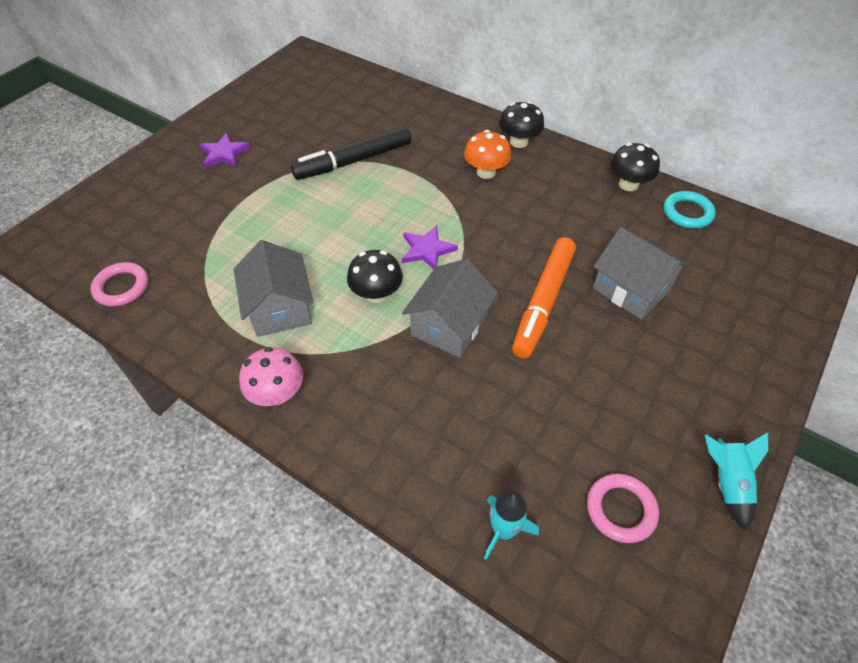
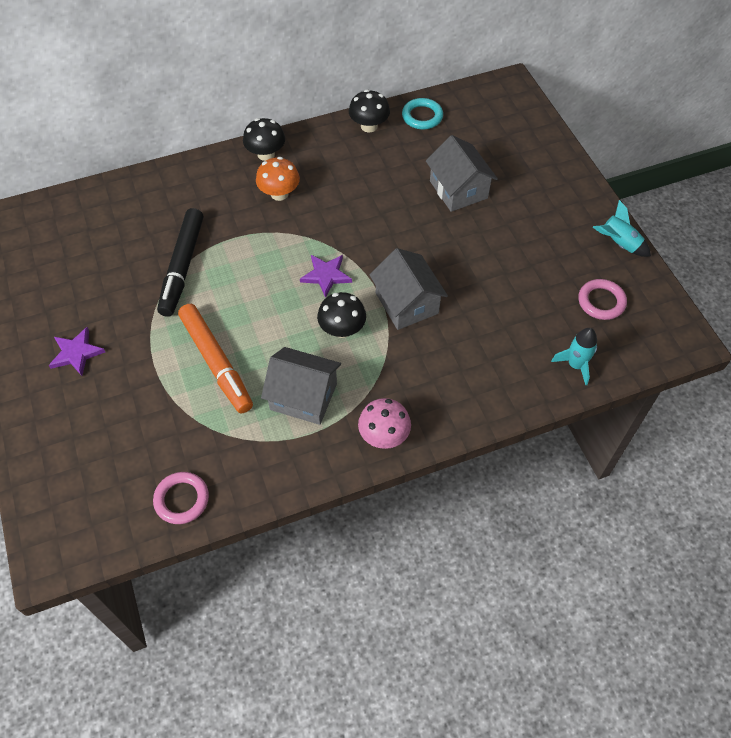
camera: 55 degrees left, 5 degrees up
(543, 302) = (430, 241): orange marker -> orange marker (216, 362)
(631, 289) = (458, 189): grey house -> grey house turned 75 degrees clockwise

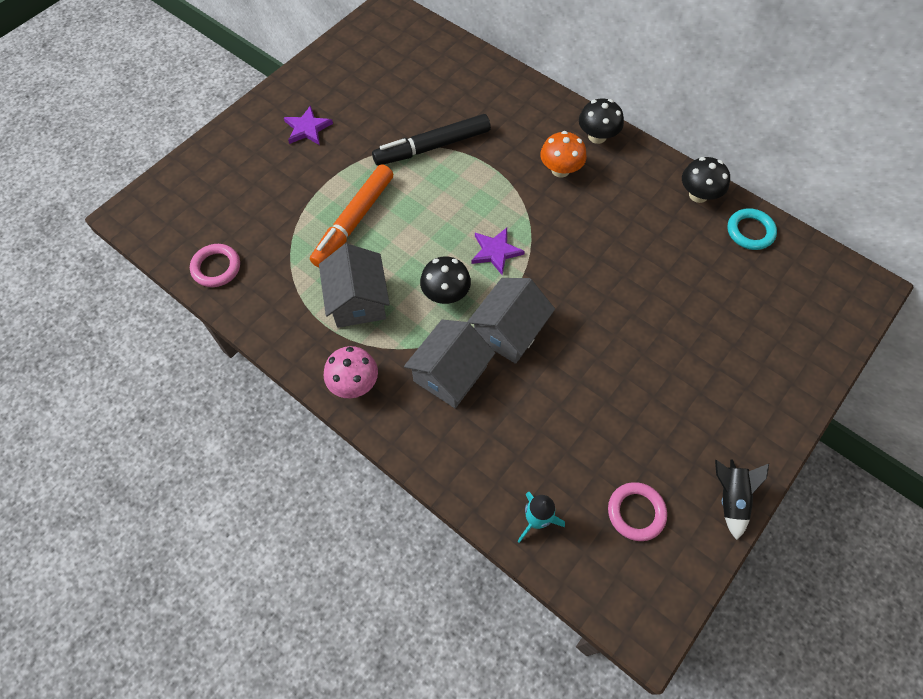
camera: 60 degrees right, 5 degrees up
(458, 189) = (681, 308): grey house -> grey house (450, 374)
(619, 244) = (730, 498): turquoise rocket -> black rocket

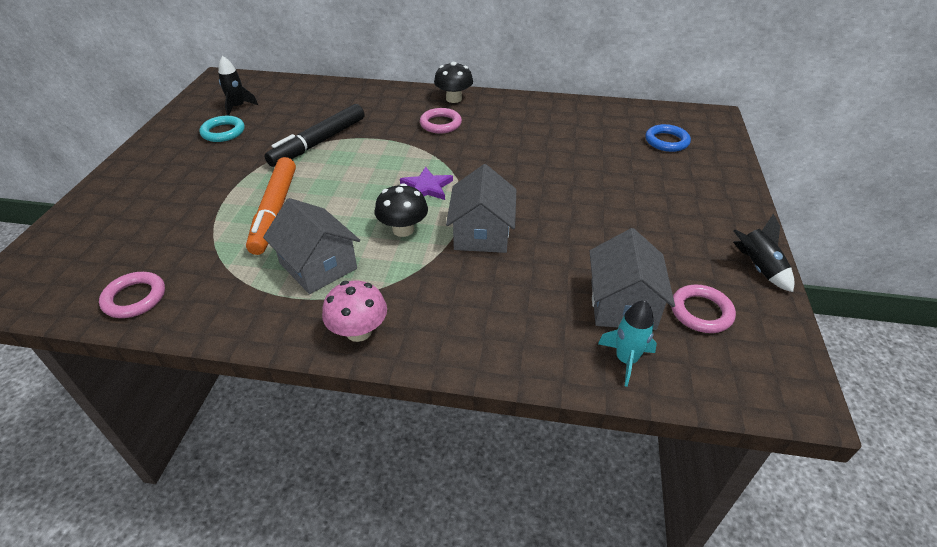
camera: 30 degrees left, 20 degrees down
(307, 128) = (185, 166): purple star -> none
(385, 63) = (238, 107): none -> black rocket
(450, 374) = (452, 284): grey house -> grey house (622, 304)
(560, 170) = (440, 124): orange mushroom -> pink ring
(698, 195) = (556, 106): black mushroom -> none
(750, 231) = (610, 113): turquoise ring -> turquoise ring (223, 132)
(779, 300) = (666, 141): none -> blue ring

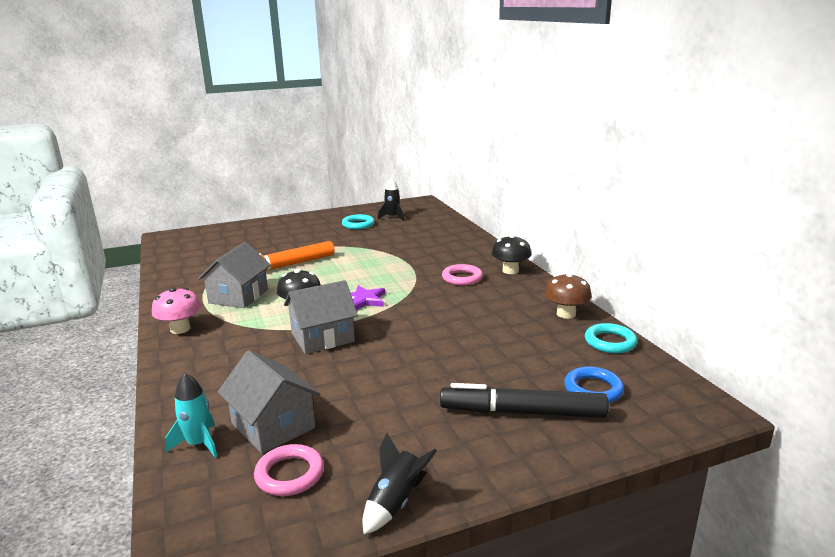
camera: 60 degrees right, 20 degrees down
(135, 298) = (178, 263): pink ring -> none
(319, 142) = (379, 251): black marker -> black marker (522, 412)
(554, 108) = (566, 314): none -> brown mushroom
(610, 110) = (610, 342): none -> turquoise ring
(622, 304) = (273, 425): grey house -> grey house turned 75 degrees clockwise

